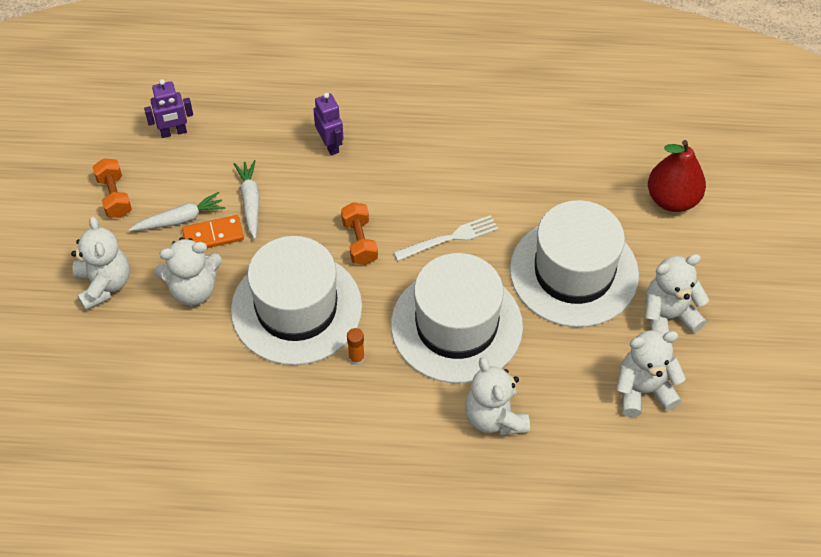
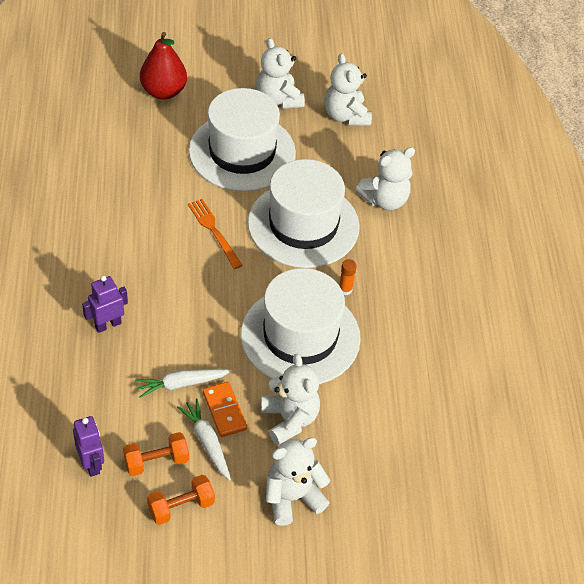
camera: 100 degrees left, 5 degrees down
(359, 242) = (223, 295): orange dumbbell -> orange dumbbell (156, 461)
(449, 238) = (214, 231): white fork -> orange fork

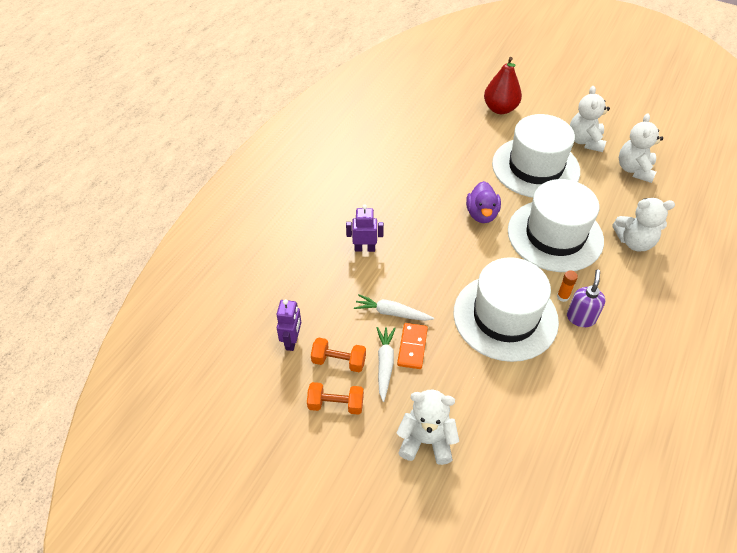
camera: 35 degrees right, 0 degrees up
(214, 231) = (481, 214): orange fork -> purple duck
(289, 419) = (459, 377): white teddy bear -> none
(373, 304) = (581, 318): none -> purple soap dispenser

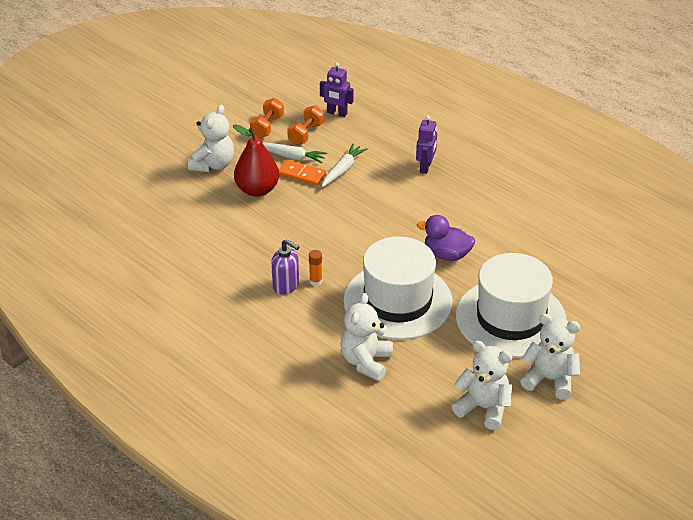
camera: 105 degrees right, 10 degrees down
(500, 109) = (631, 318): red pear -> red pear (257, 190)
(505, 317) = (309, 236): white hat -> none

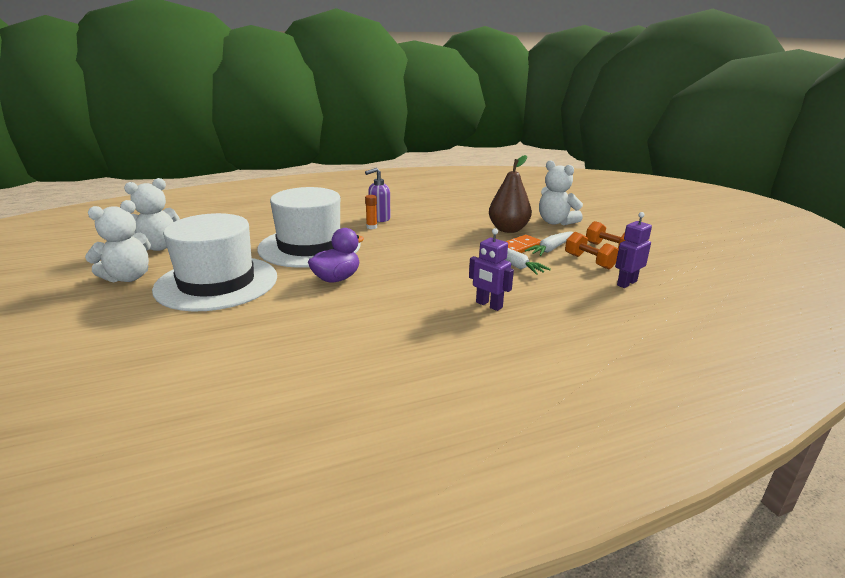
camera: 115 degrees right, 15 degrees down
(257, 190) = (508, 229): red pear -> brown pear
(366, 362) = (268, 225): white teddy bear -> none

